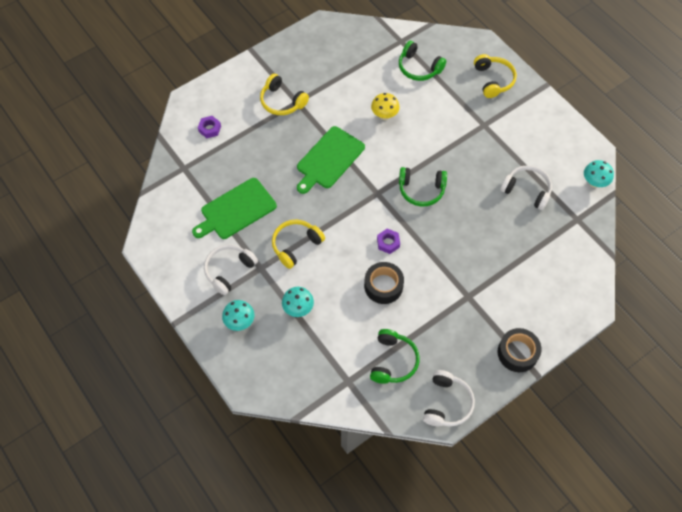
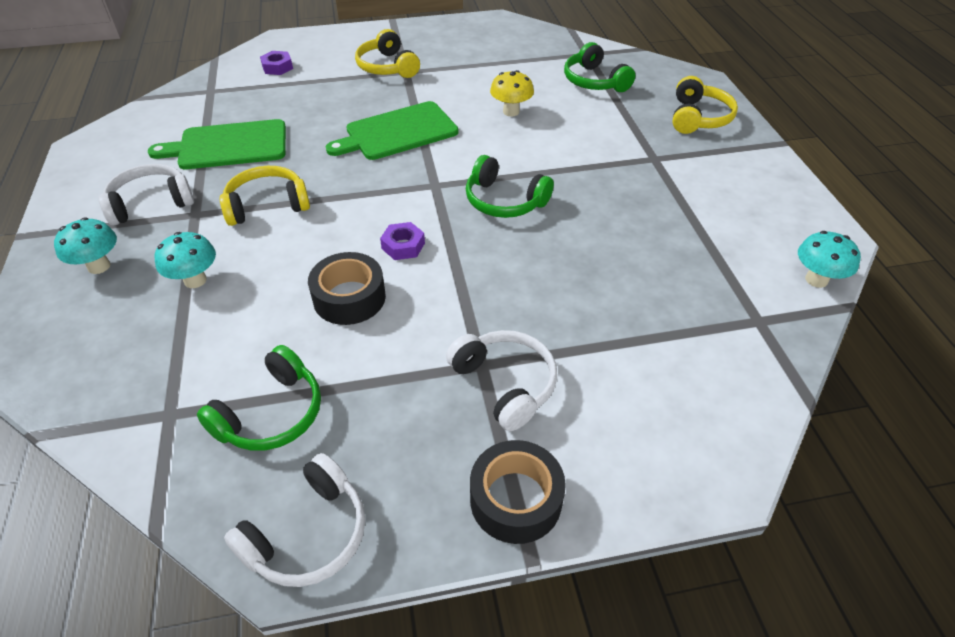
camera: 25 degrees right, 15 degrees down
(526, 190) = (682, 253): white headphones -> white headphones (505, 384)

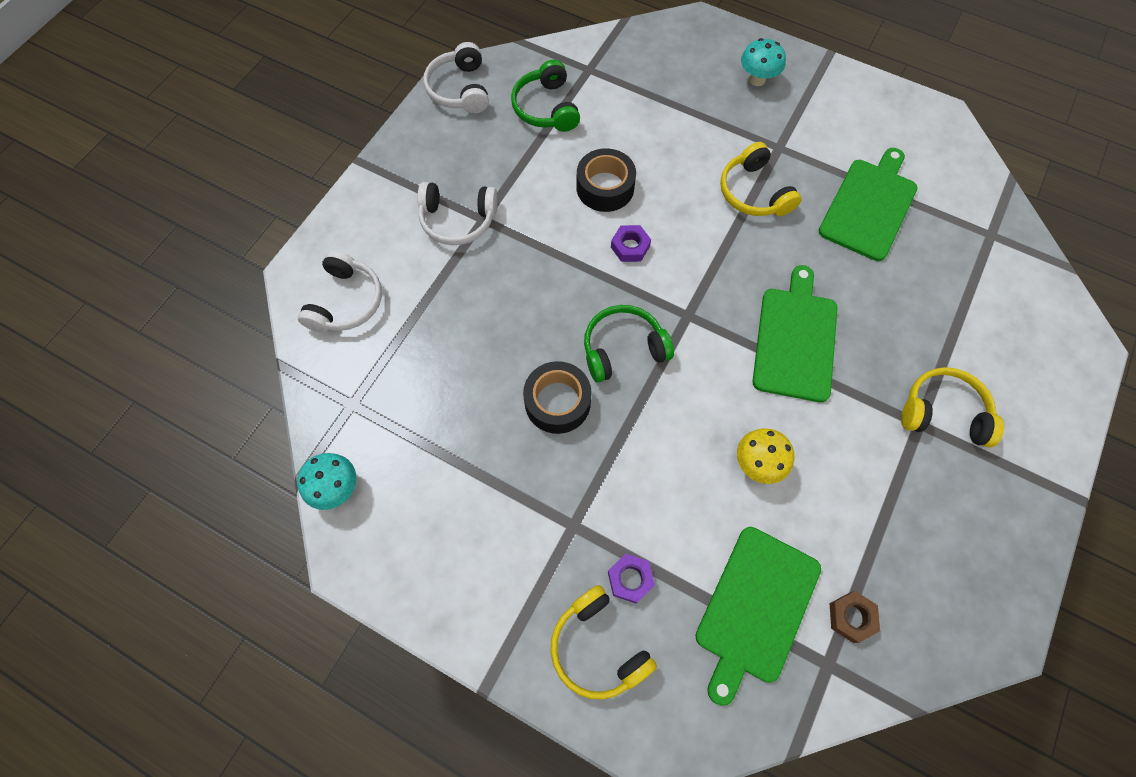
camera: 130 degrees right, 20 degrees up
(151, 203) = (815, 128): white headphones -> white headphones (346, 302)
(195, 280) = (697, 119): turquoise mushroom -> none
(267, 205) = (754, 192): yellow headphones -> yellow headphones turned 135 degrees clockwise
(277, 67) = (1011, 311): purple nut -> purple nut (630, 579)
(515, 499) = (390, 175): black tape -> black tape (557, 402)
(553, 55) = (851, 617): none -> brown nut
(594, 81) = (756, 608): green headphones -> green cutting board

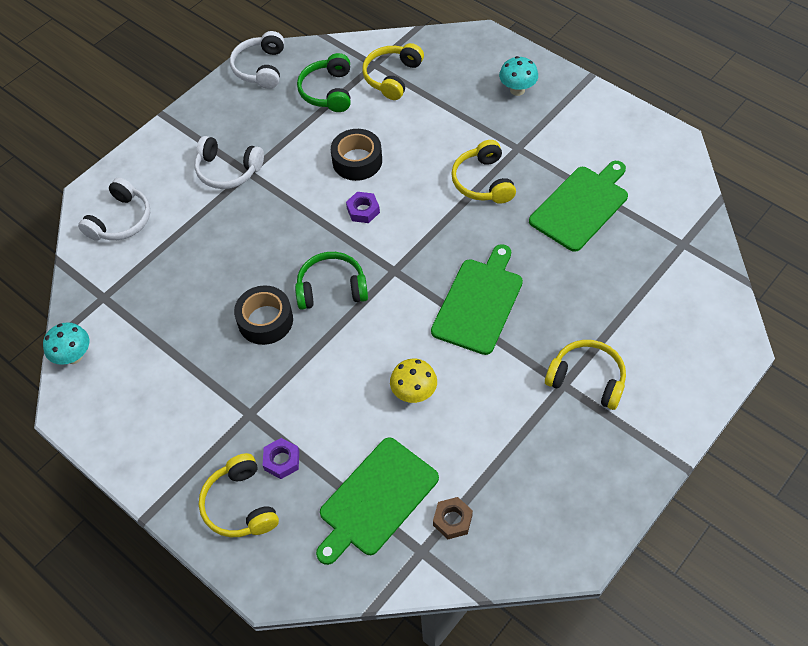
camera: 15 degrees right, 10 degrees down
(614, 81) = (392, 77): none -> yellow headphones

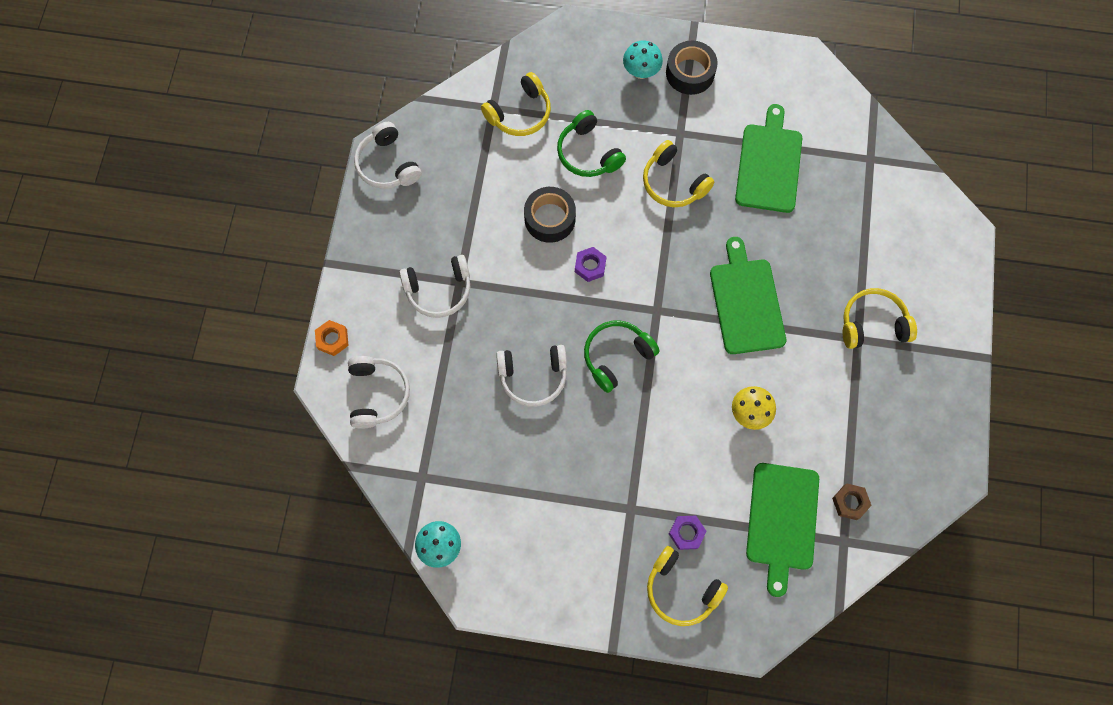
camera: 35 degrees left, 15 degrees up
(120, 166) = (332, 339): none -> orange nut
(250, 269) = (533, 376): none -> white headphones
(265, 320) = (582, 418): black tape -> black tape (690, 73)
(328, 91) = (471, 158): green headphones -> green headphones (588, 153)
(392, 77) = (520, 113): yellow headphones -> yellow headphones turned 120 degrees counterclockwise

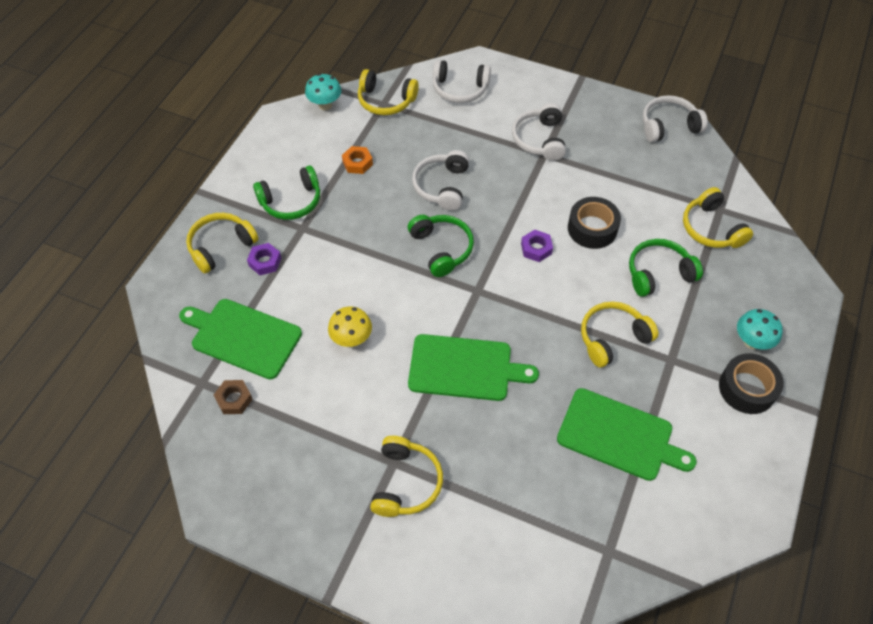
camera: 105 degrees right, 15 degrees down
(332, 339) = (514, 70): orange nut -> orange nut (357, 163)
(416, 475) = (386, 101): none -> yellow headphones
(598, 534) = (291, 201): none -> green headphones

